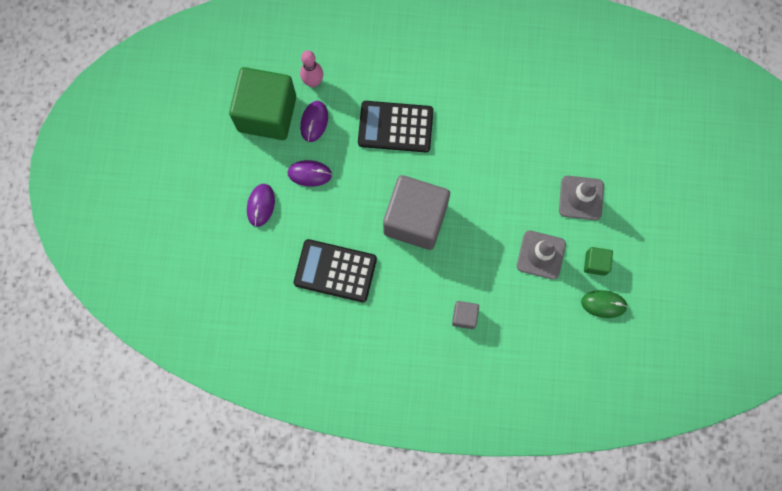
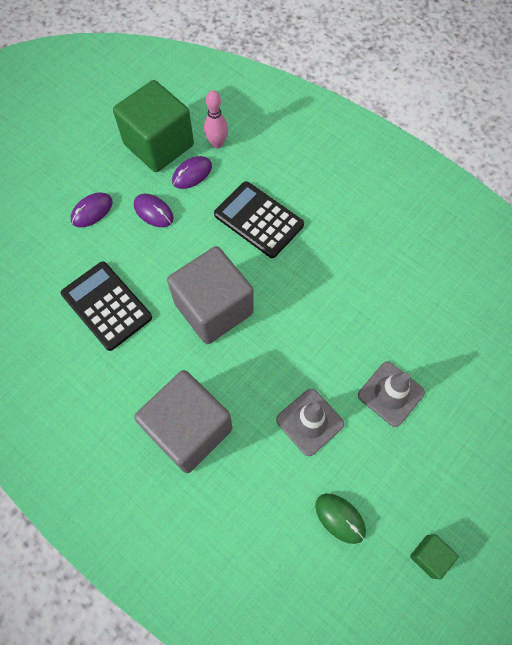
camera: 35 degrees right, 10 degrees down
(464, 316) = (189, 429): grey cube -> grey cube, size x2.35
(595, 263) = (360, 469): green cube -> green cube (429, 556)

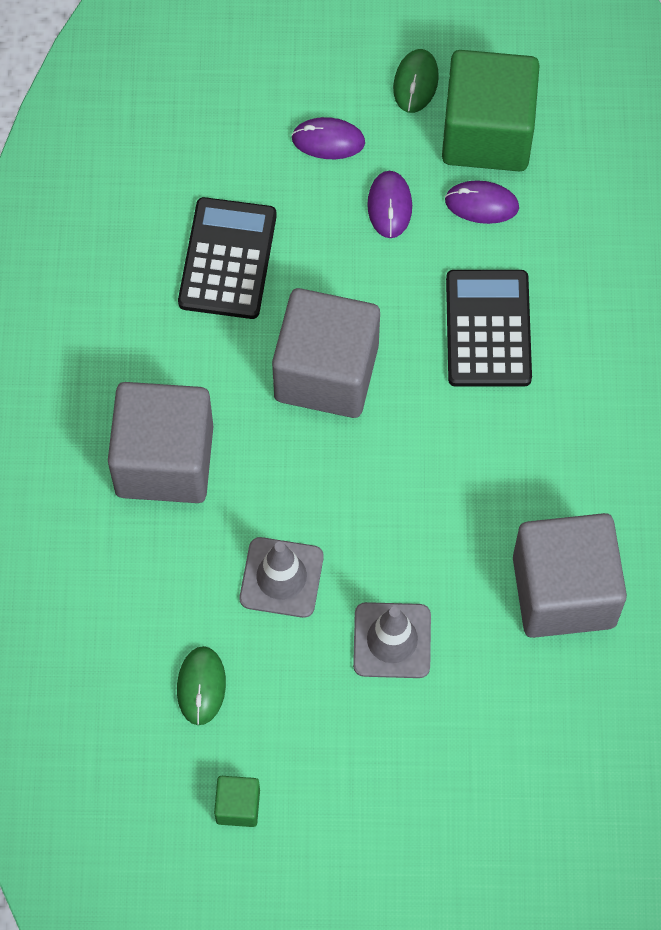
camera: 50 degrees right, 0 degrees up
(102, 153) = (415, 82): none -> green mouse
(217, 143) = (553, 196): pink bowling pin -> none
(426, 292) = (563, 591): none -> grey cube

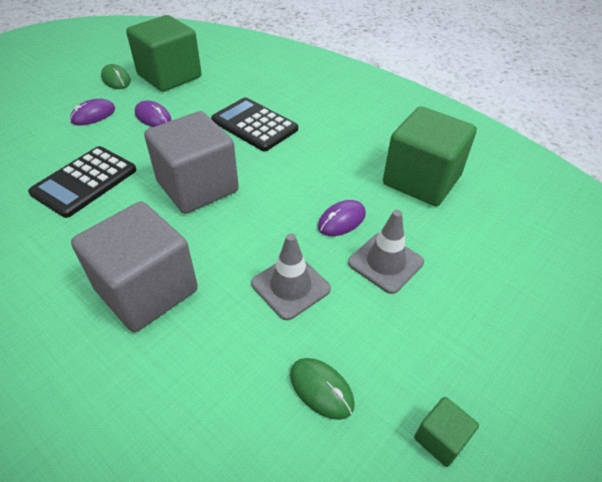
camera: 50 degrees left, 20 degrees down
(227, 259) = (85, 182): black calculator -> black calculator turned 105 degrees counterclockwise
(481, 204) = (196, 94): purple mouse -> purple mouse (341, 220)
(563, 591) = (421, 180): grey cube -> green cube

